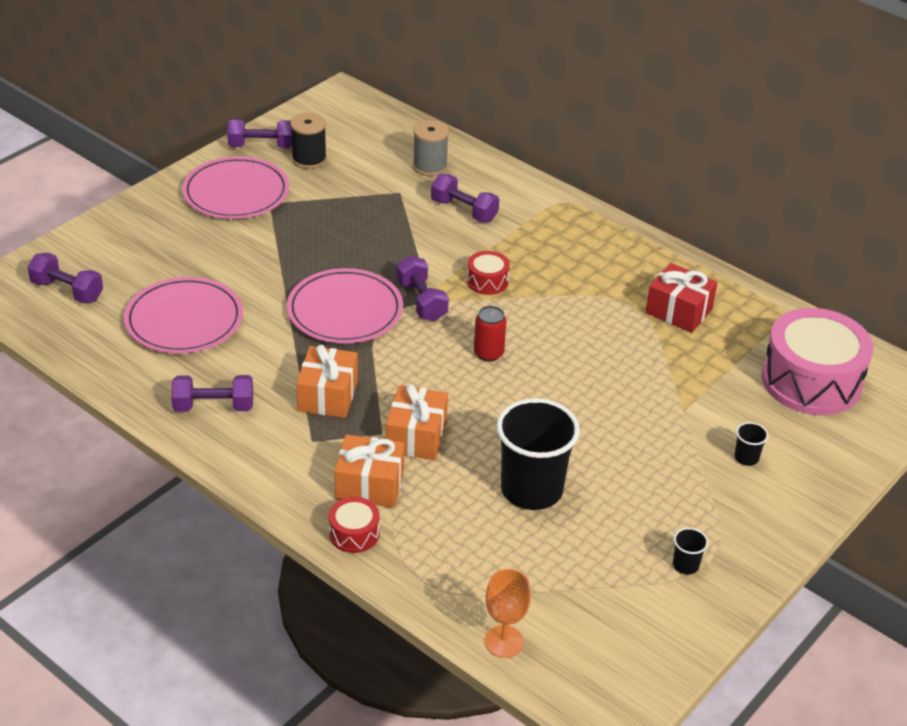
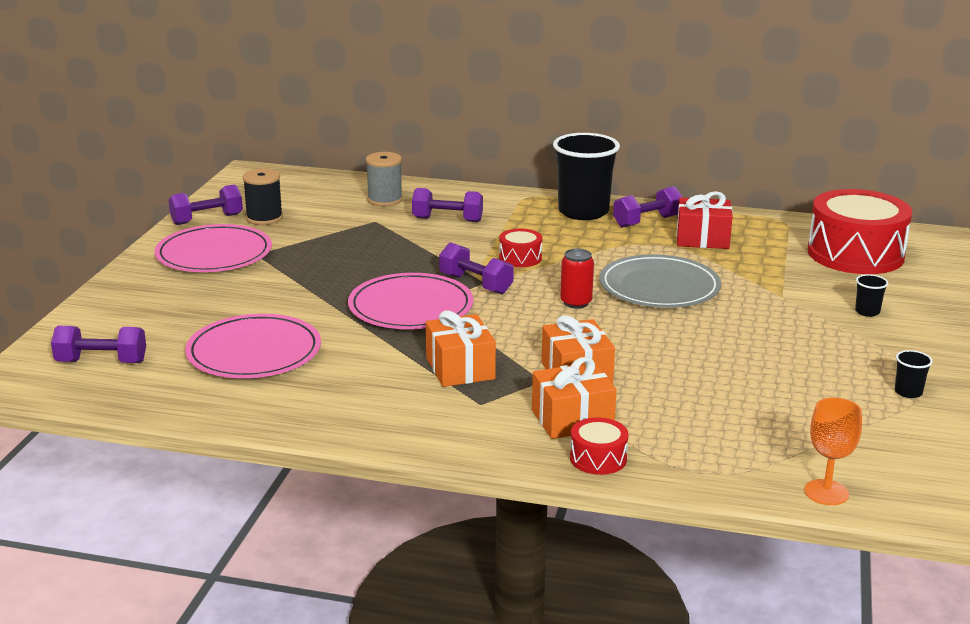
camera: 25 degrees left, 15 degrees down
(214, 407) = (353, 406): purple dumbbell -> purple dumbbell (647, 221)
(531, 490) = (721, 381): black cup -> black cup (583, 212)
(580, 360) = (659, 287): none -> grey plate
(811, 381) = (855, 254): pink drum -> red drum

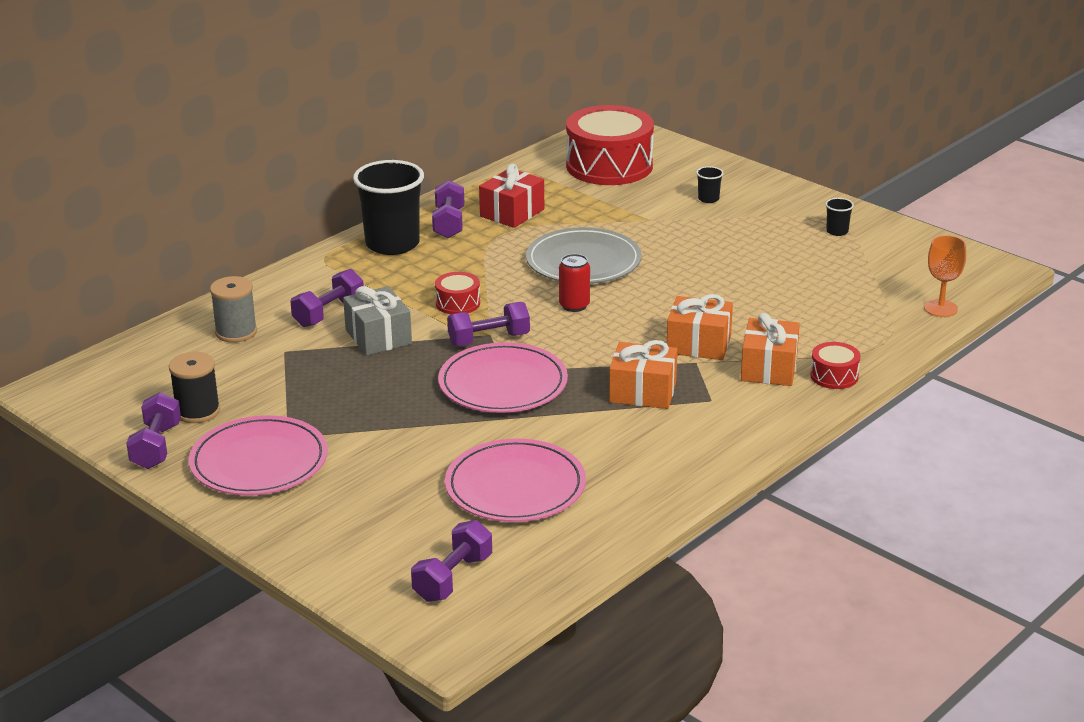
camera: 60 degrees left, 5 degrees up
(432, 245) = (378, 337): none -> grey gift

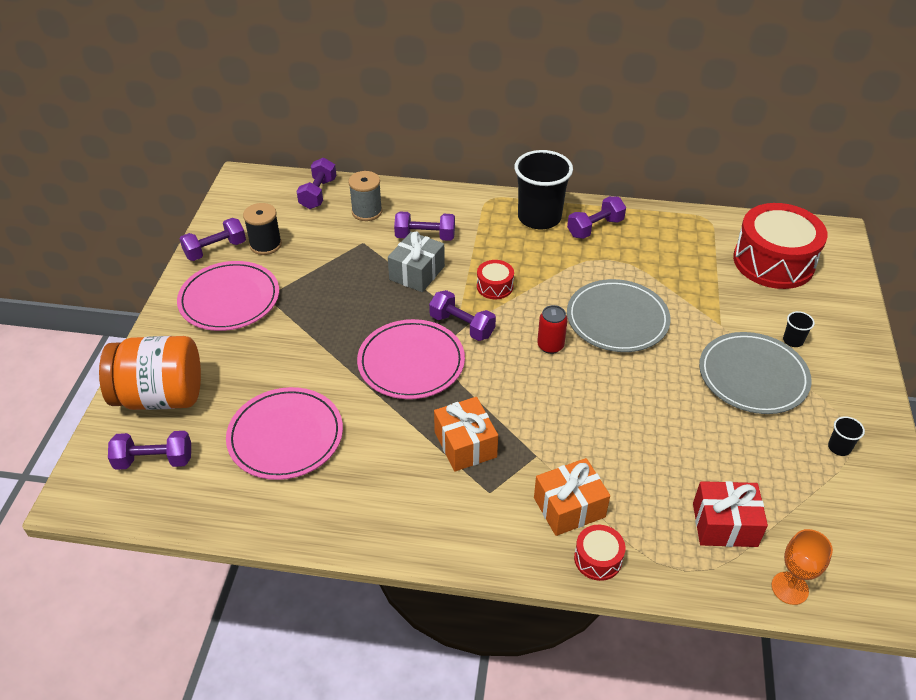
camera: 55 degrees right, 15 degrees up
(157, 351) = (318, 194): none -> purple dumbbell
(359, 549) = (161, 396): none -> orange jar
(512, 213) = (644, 249): red gift -> red gift (724, 525)
(699, 344) = (564, 444): orange gift -> none
(725, 232) = (753, 376): none -> grey plate

